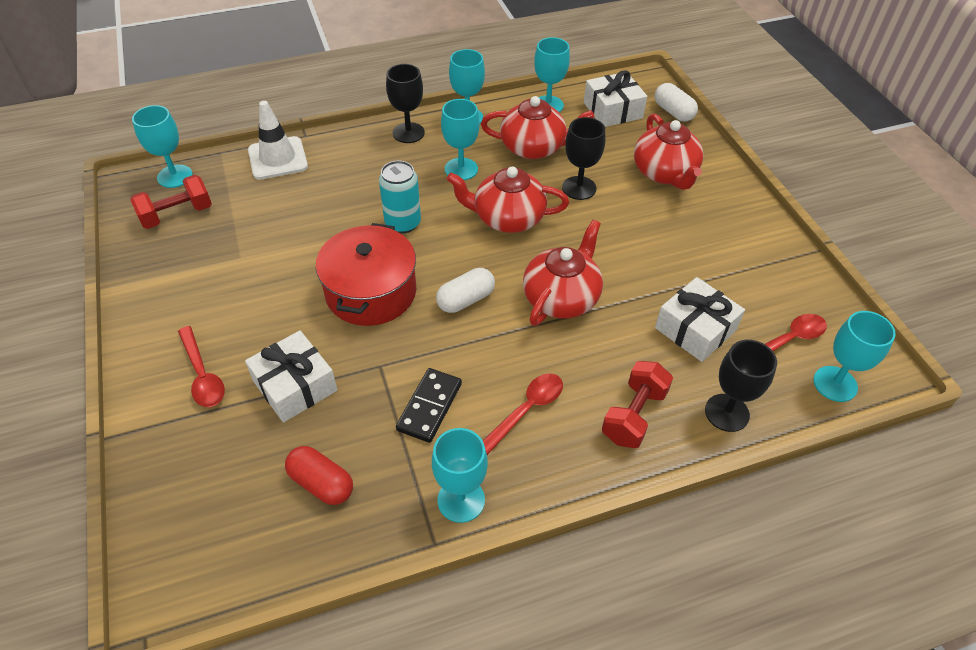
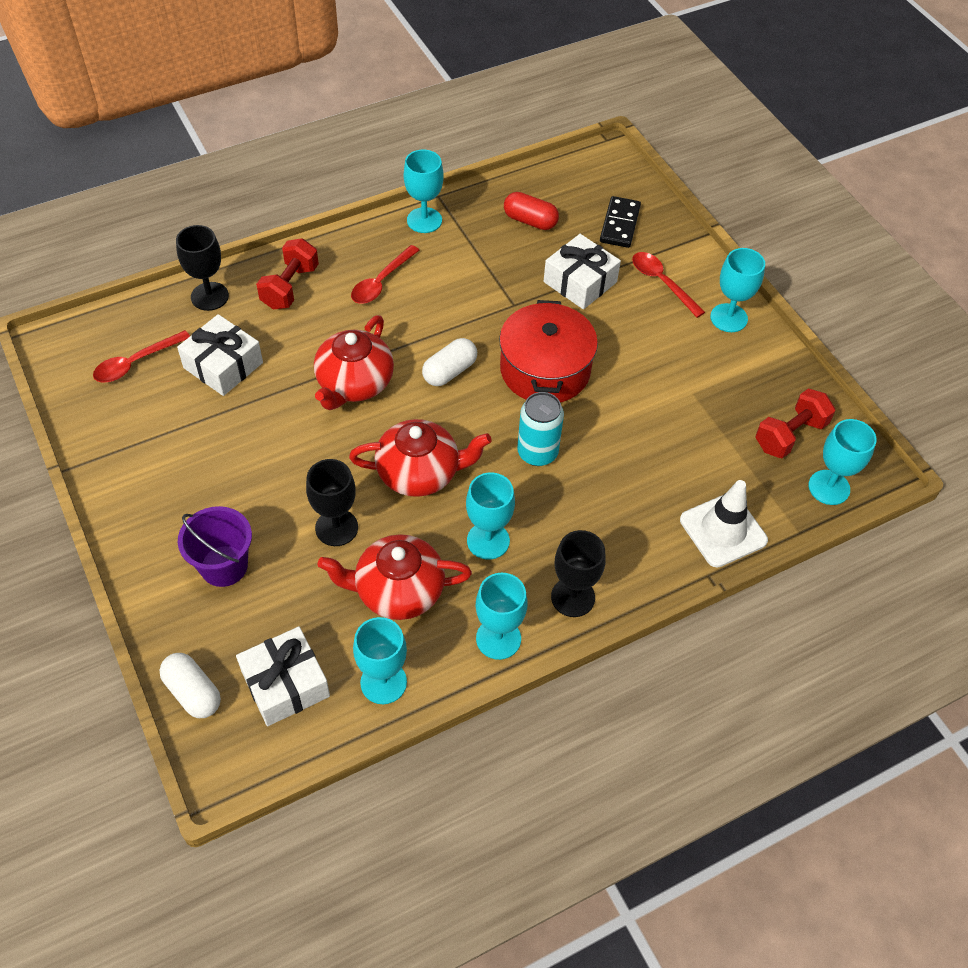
camera: 170 degrees right, 5 degrees up
(429, 406) = (462, 277): black domino -> black domino (620, 224)
(665, 173) = (224, 566): red teapot -> purple bucket
(835, 384) = (104, 328): turquoise goblet -> turquoise goblet (728, 318)

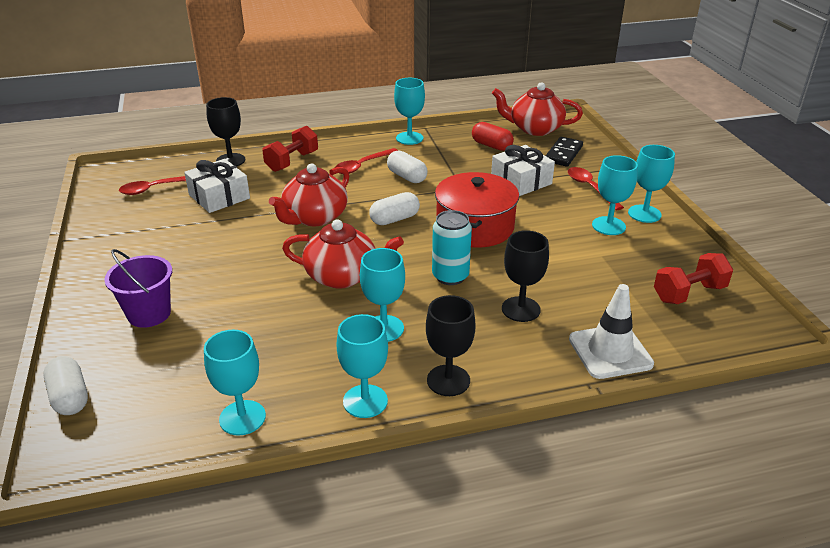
camera: 15 degrees right, 20 degrees down
(285, 684) = (153, 404): white gift -> none
(336, 528) = (256, 302): black goblet -> black goblet (520, 309)
(398, 591) = (288, 352): red teapot -> red teapot (535, 129)
(442, 294) = (407, 177): none -> white capsule
(829, 487) = (723, 334): turquoise goblet -> turquoise goblet (608, 226)

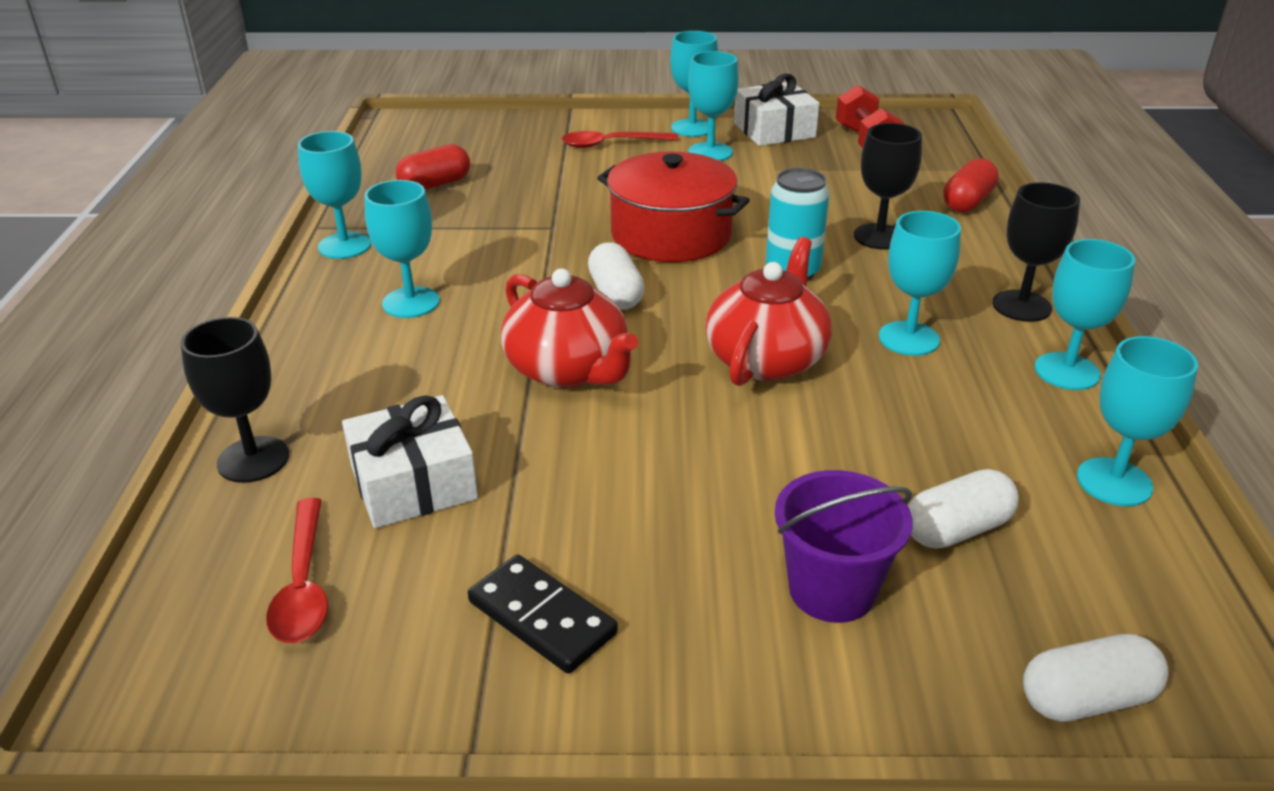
camera: 75 degrees left, 0 degrees up
(292, 161) = (329, 377): red dumbbell -> none
(362, 166) = (411, 302): red spoon -> turquoise goblet
(407, 177) = (483, 266): white capsule -> white capsule (957, 529)
(521, 181) = (561, 182): white gift -> white gift (774, 130)
(535, 129) = (409, 146): red teapot -> none
(563, 154) = (504, 142): black domino -> black domino (542, 617)
(610, 351) = (967, 202): white traffic cone -> red capsule

